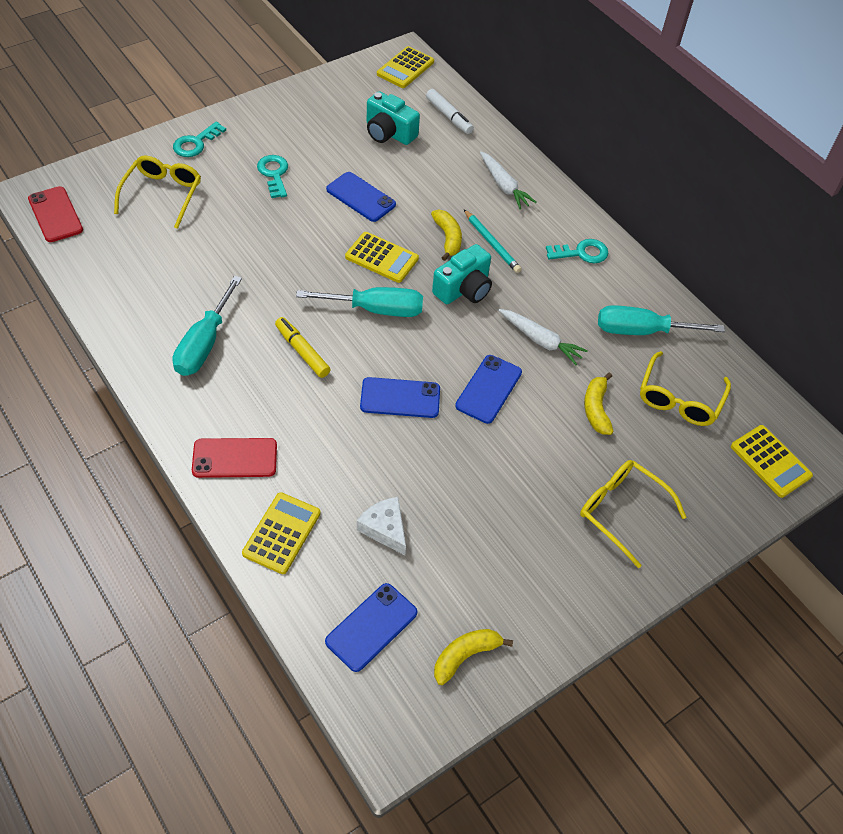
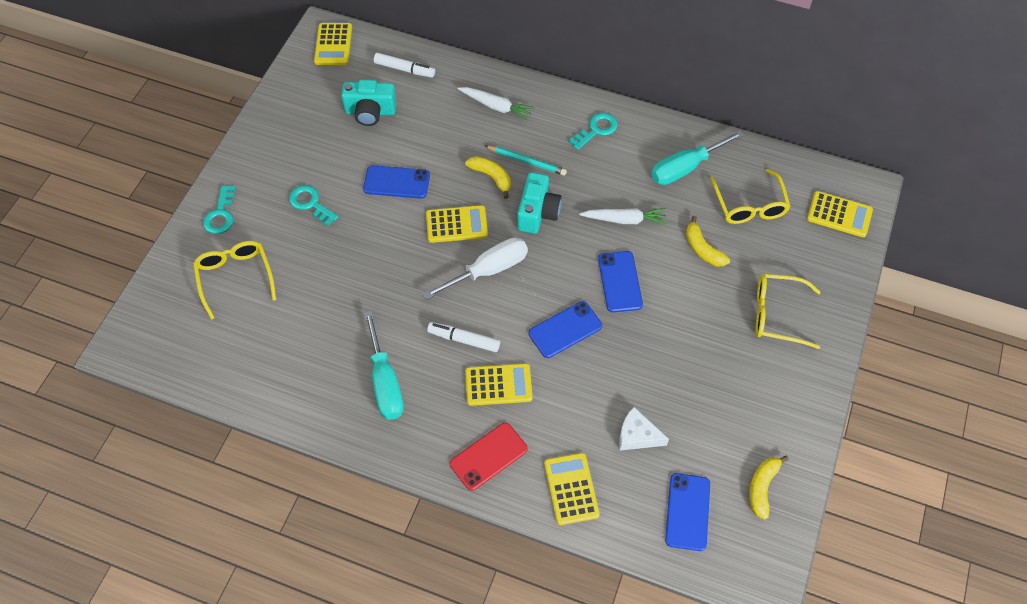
camera: 30 degrees left, 5 degrees up
(55, 214) = (161, 351): red phone -> none
(298, 406) = (498, 385): none -> yellow calculator
(302, 351) = (464, 340): yellow marker -> white marker
(376, 309) = (488, 270): turquoise screwdriver -> white screwdriver

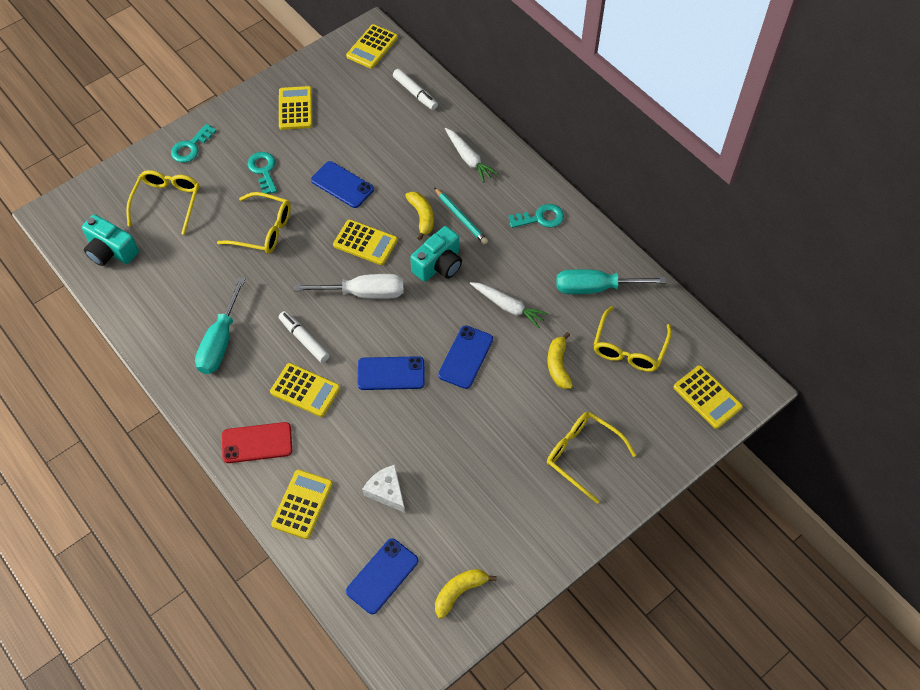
camera: 30 degrees right, 0 degrees up
(300, 132) = (295, 108): none -> yellow calculator
(351, 259) = (263, 230): none -> yellow glasses
(370, 112) = (362, 116): turquoise camera -> turquoise camera (111, 251)

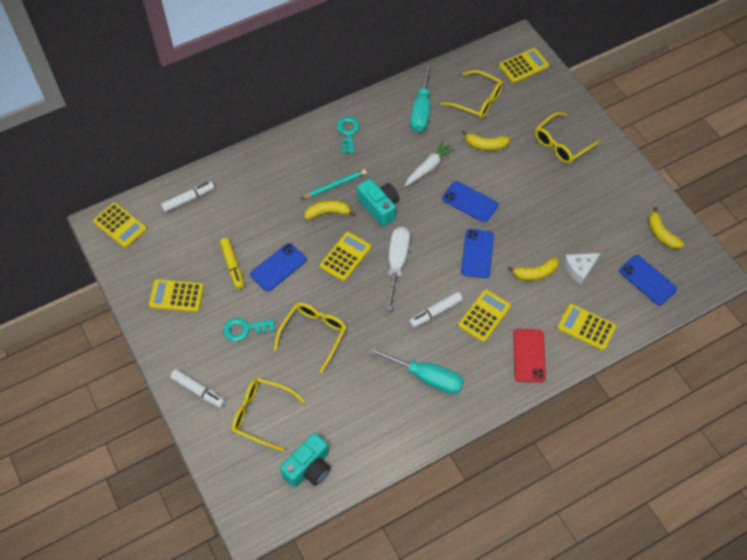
camera: 80 degrees left, 0 degrees up
(191, 147) = (198, 390): turquoise key -> white marker
(338, 146) = (232, 265): none -> yellow marker
(372, 440) = (535, 273): none -> yellow banana
(468, 159) = (274, 171): white carrot -> none

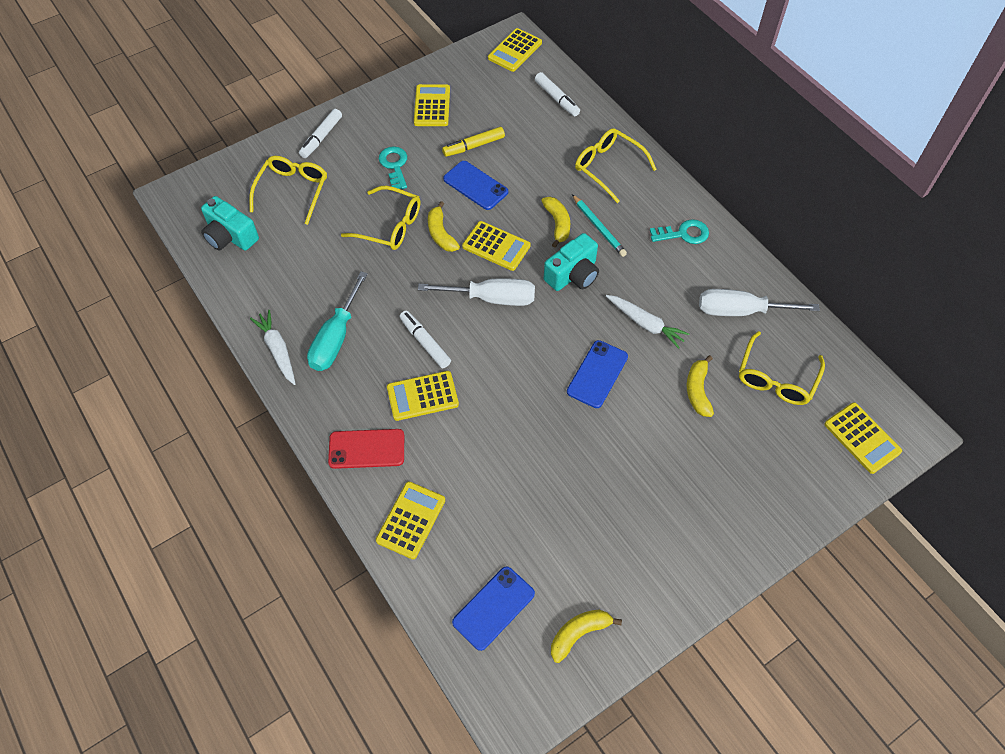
camera: 85 degrees right, 0 degrees up
(421, 110) = (740, 311): turquoise screwdriver -> white screwdriver
(436, 422) = (278, 350): none -> white carrot
(477, 253) = (515, 385): blue phone -> none
(484, 316) = (422, 396): yellow calculator -> yellow calculator turned 135 degrees clockwise
(535, 273) = (492, 456): yellow banana -> yellow banana (441, 234)
(561, 144) = (722, 491): yellow glasses -> yellow glasses (608, 167)
(580, 269) = (504, 513): white cheese -> none

